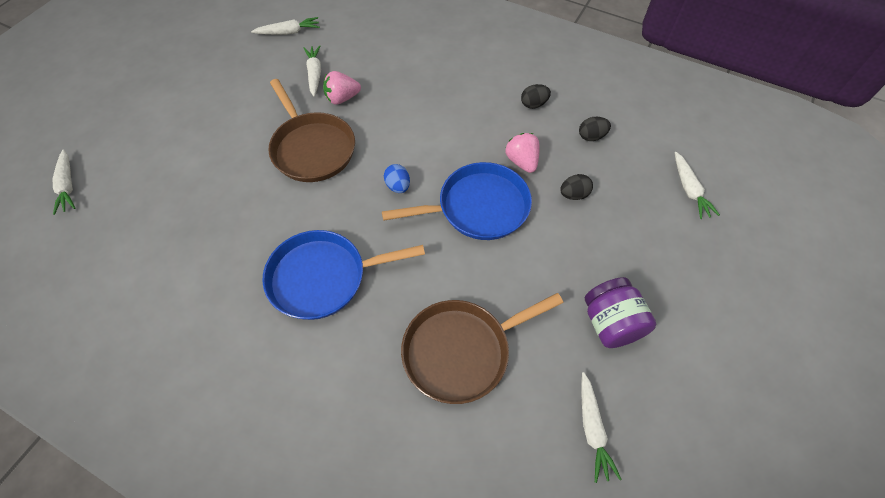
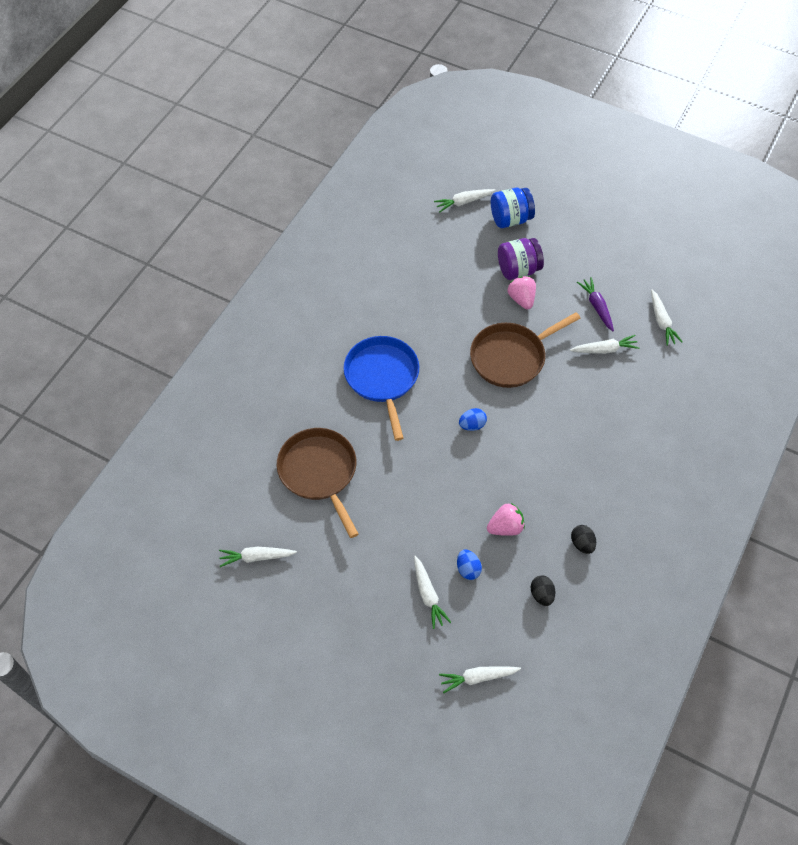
camera: 90 degrees right, 0 degrees up
(114, 141) = (510, 219): none -> blue jar
(260, 76) = (596, 306): none -> purple carrot
(342, 98) = (574, 375): pink strawberry -> pink strawberry (521, 299)
(478, 207) = (451, 488): blue pan -> none
(573, 195) = (468, 569): black egg -> blue egg
(609, 231) = (428, 595): none -> white carrot
(610, 323) = (338, 582): purple jar -> purple jar (518, 269)

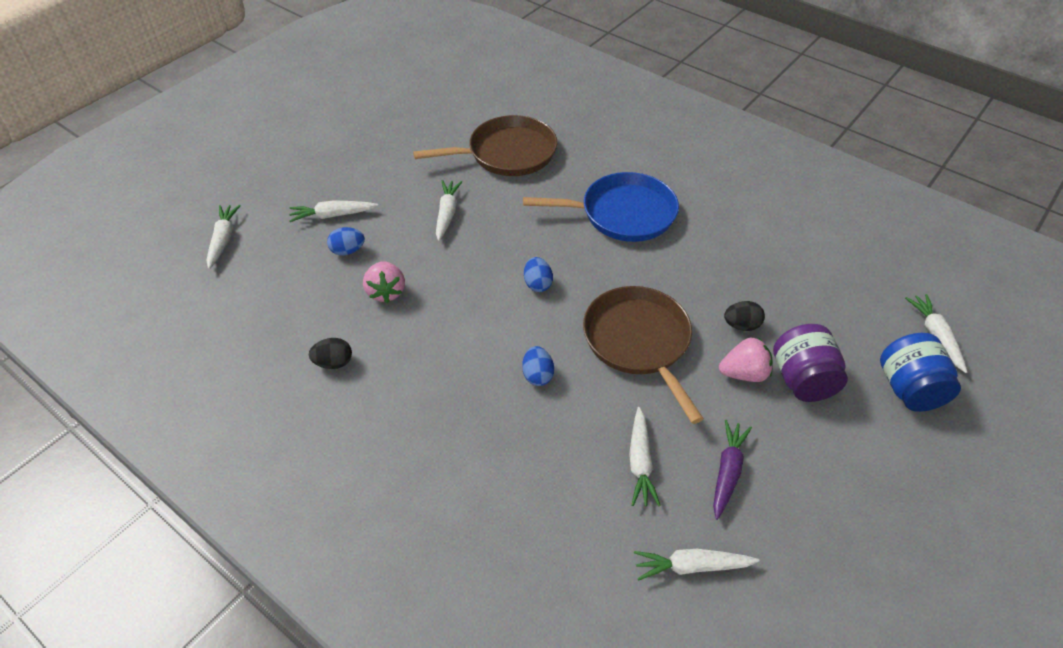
camera: 100 degrees right, 10 degrees down
(256, 557) = (426, 106): white carrot -> white carrot (447, 213)
(541, 594) = (287, 309): black egg -> black egg (741, 325)
(556, 412) = (537, 375): none -> blue egg
(596, 306) = (727, 471): purple carrot -> purple carrot turned 60 degrees counterclockwise

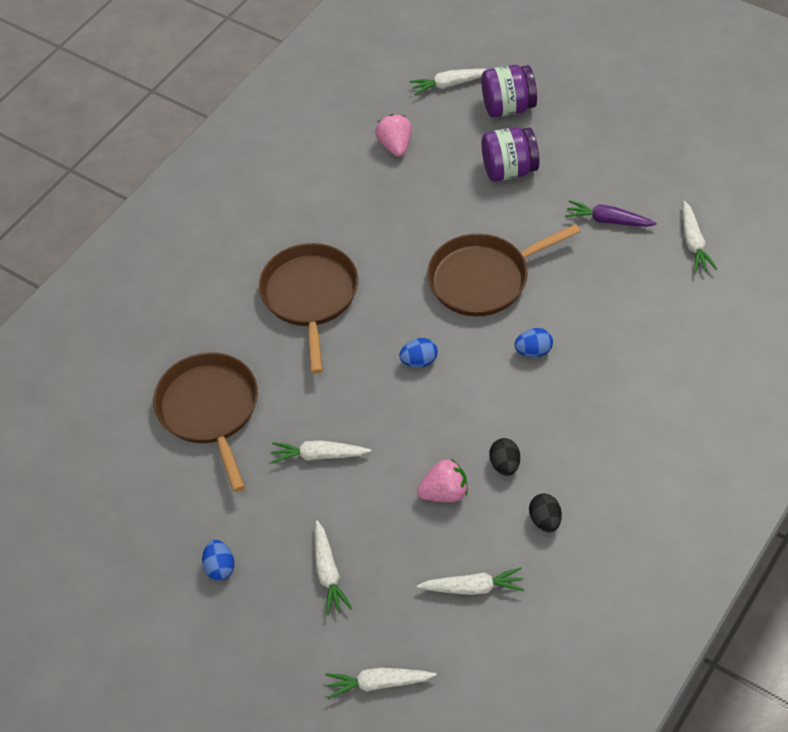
camera: 90 degrees left, 5 degrees up
(348, 251) = (386, 543): blue egg -> blue egg (220, 567)
(623, 213) = (310, 296): blue pan -> brown pan
(640, 463) = (611, 275): white carrot -> white carrot (473, 587)
(741, 325) = (454, 207): black egg -> black egg (505, 465)
(744, 373) = (508, 207): pink strawberry -> pink strawberry (395, 146)
(909, 389) = (508, 107): blue jar -> purple jar

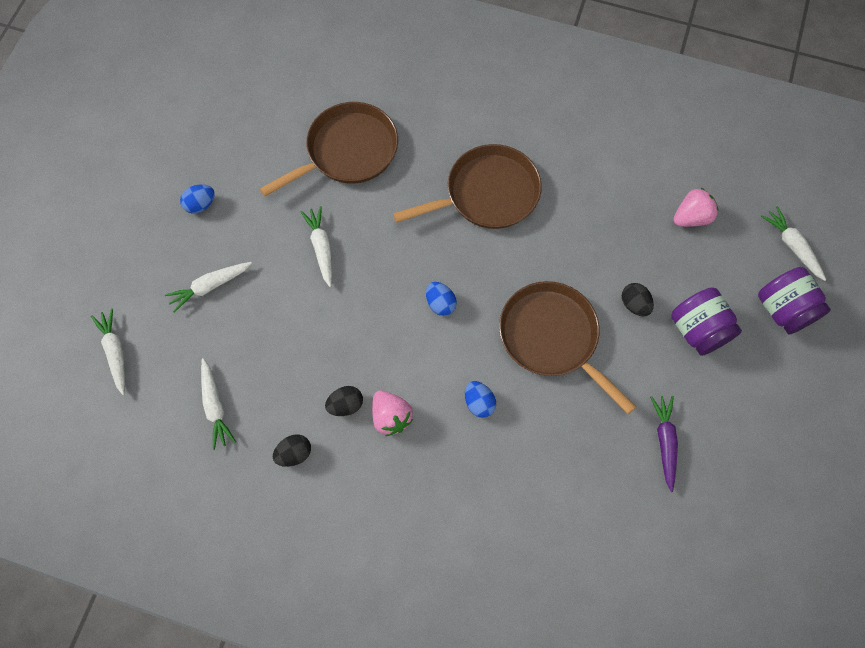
camera: 70 degrees right, 15 degrees up
(444, 493) = (305, 360): pink strawberry -> pink strawberry (391, 417)
(470, 209) = (634, 304): none -> black egg
(693, 243) = (663, 537): white carrot -> none

